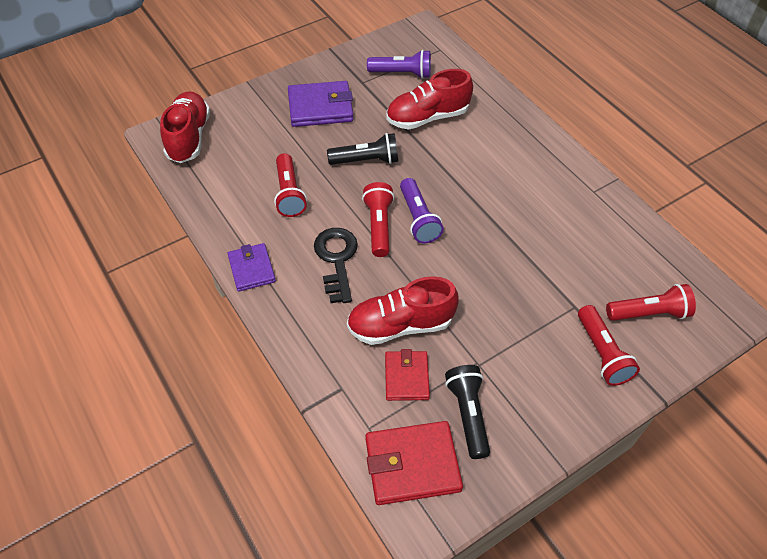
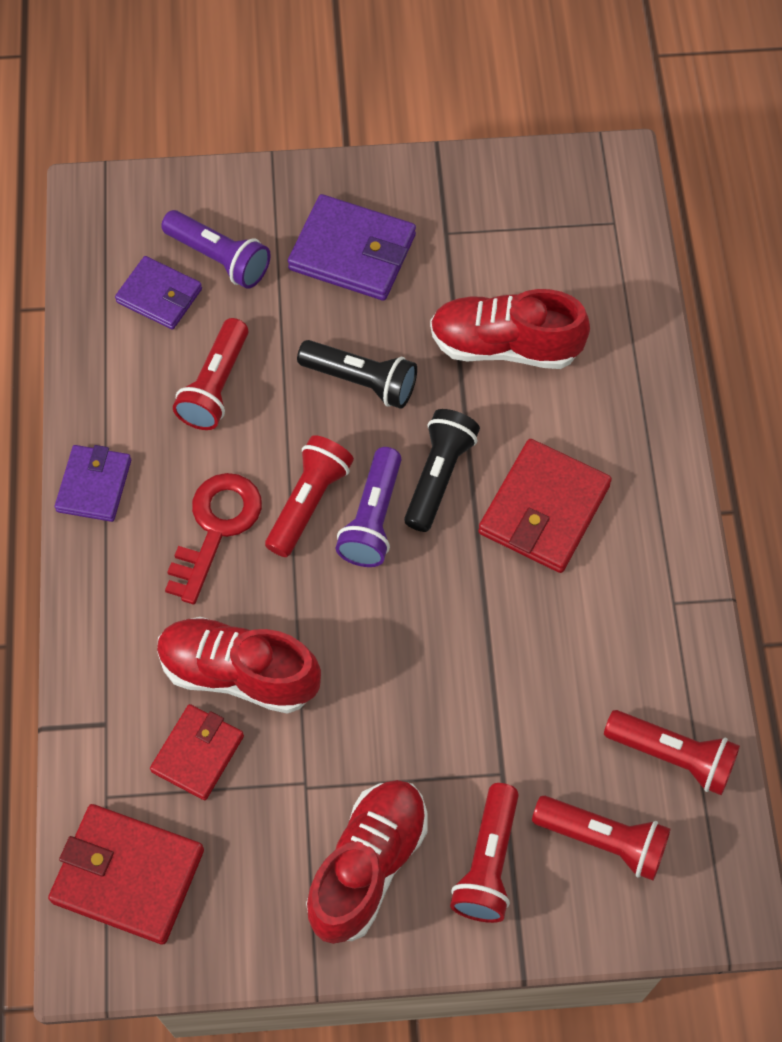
camera: 30 degrees right, 10 degrees up
(189, 137) = (131, 220): red shoe -> red shoe (368, 865)
(228, 165) = (159, 295): none -> purple wallet
(336, 259) = (216, 528): black key -> red key
(402, 73) = (520, 244): purple flashlight -> purple flashlight (219, 259)
(468, 414) = (243, 848): black flashlight -> black flashlight (439, 476)
(501, 178) = (544, 509): none -> red wallet
(649, 258) = (673, 756): none -> red flashlight

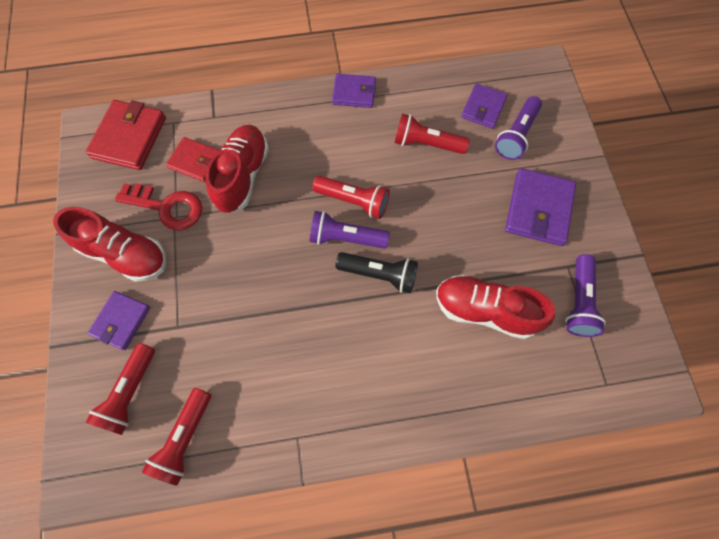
camera: 85 degrees right, 5 degrees up
(216, 528) = (333, 154): red key -> red key (167, 207)
(361, 381) = (442, 223): black flashlight -> none
(487, 863) = (121, 321): red flashlight -> purple wallet
(500, 231) = (578, 302): none -> purple flashlight
(505, 345) = (485, 310): red shoe -> red shoe turned 75 degrees counterclockwise
(544, 509) = (361, 343): red wallet -> none

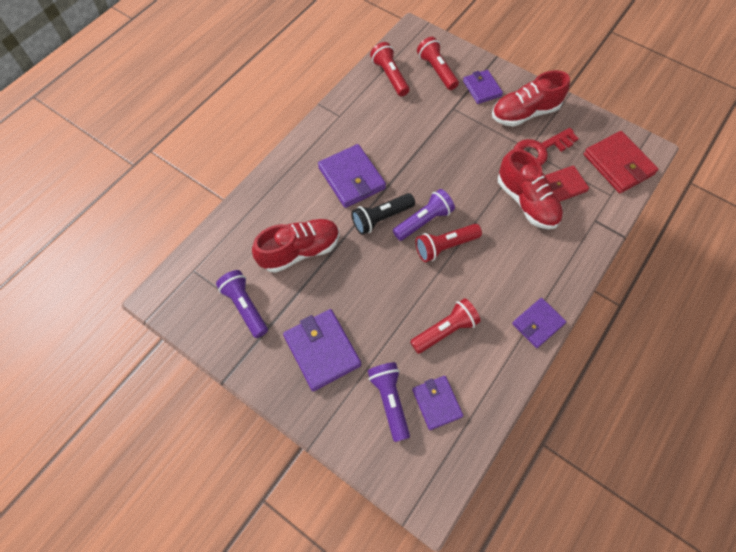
camera: 135 degrees right, 5 degrees down
(364, 342) = (351, 178): none -> purple wallet

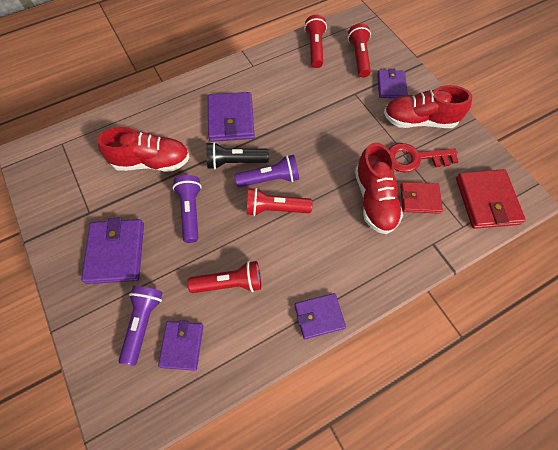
camera: 25 degrees right, 0 degrees up
(245, 306) = (80, 188): purple flashlight -> purple flashlight (191, 211)

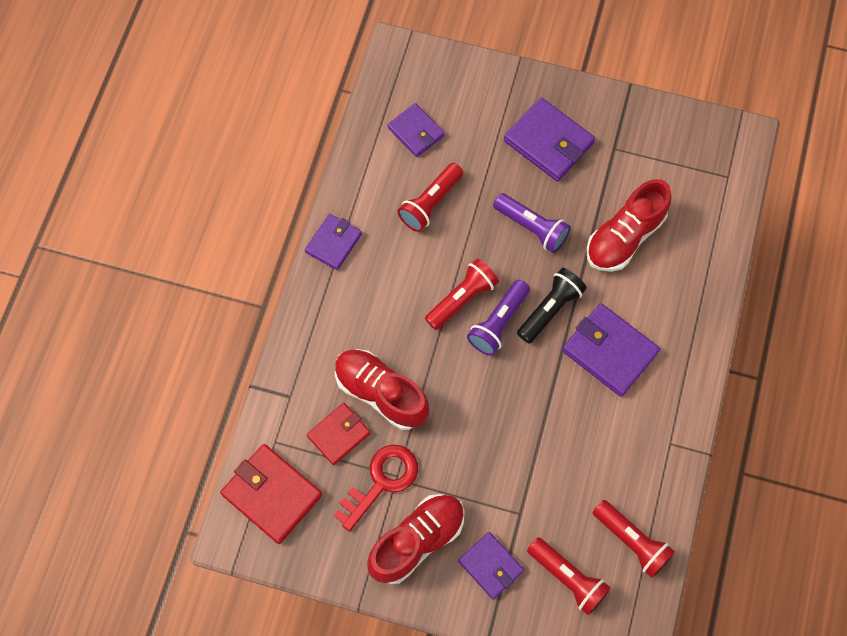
camera: 135 degrees right, 5 degrees up
(143, 323) = (462, 119): purple flashlight -> none

